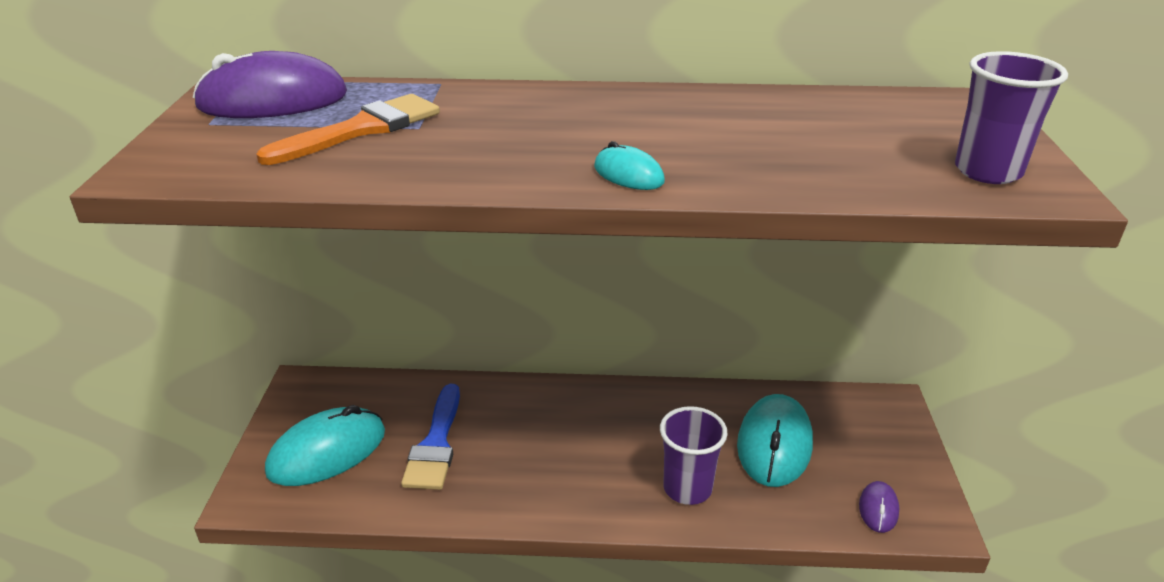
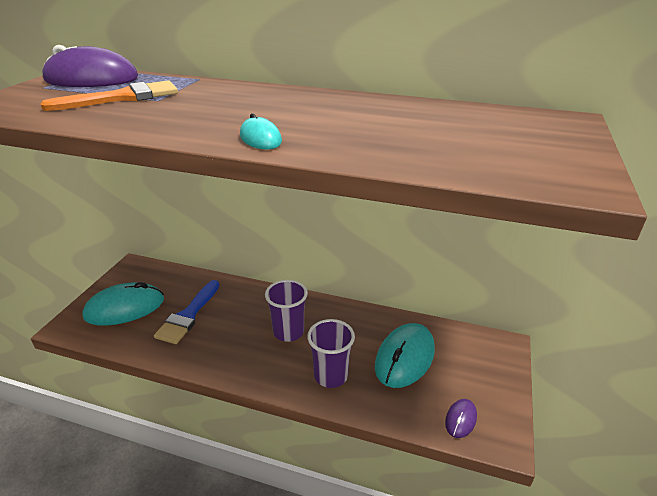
camera: 15 degrees right, 0 degrees up
(987, 171) = (541, 166): purple cup -> purple cup (288, 332)

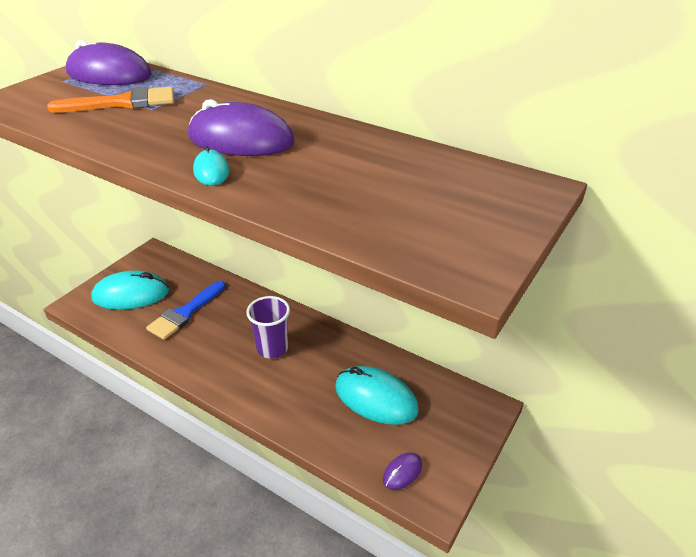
camera: 15 degrees right, 5 degrees up
(269, 113) = (241, 140): none -> purple mouse
(330, 376) = (294, 401): purple cup -> none
(404, 358) = (376, 398): turquoise mouse -> turquoise mouse turned 75 degrees clockwise

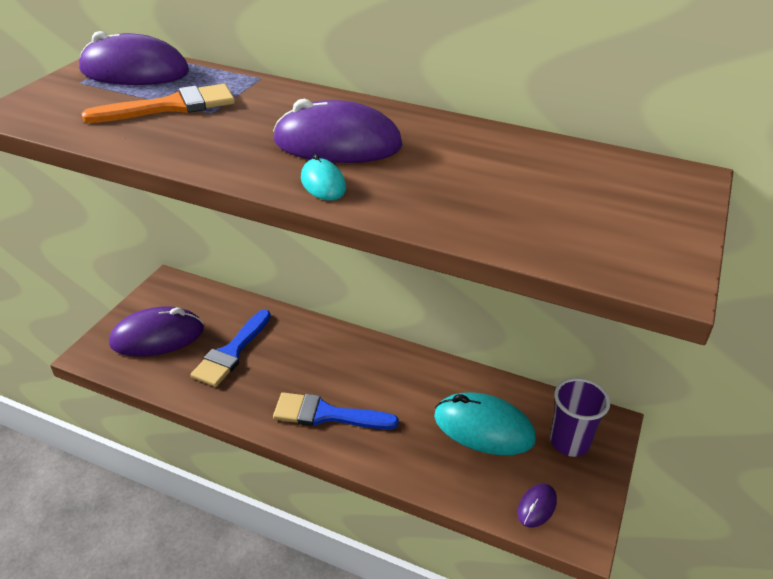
camera: 10 degrees left, 0 degrees up
(131, 294) = (157, 336): turquoise mouse -> purple mouse
(246, 372) = (327, 414): none -> blue brush
(272, 348) = (349, 383): purple cup -> purple cup (569, 442)

